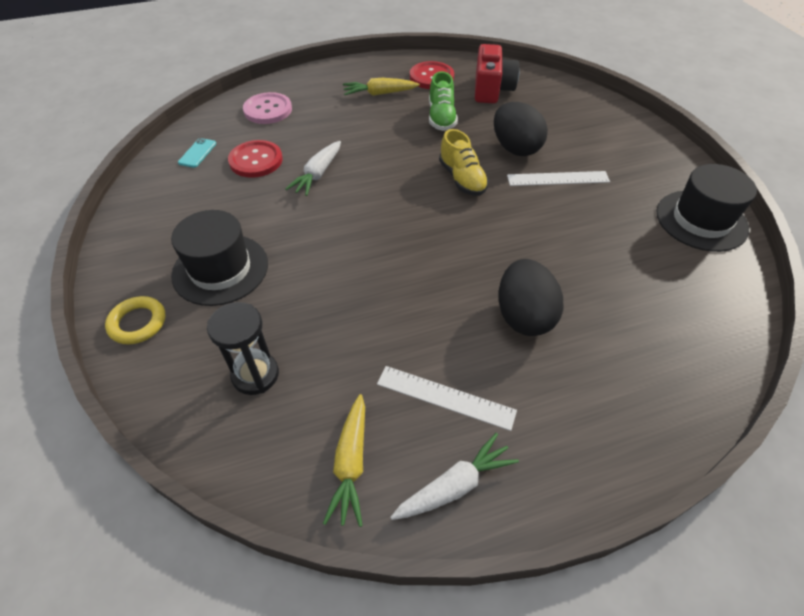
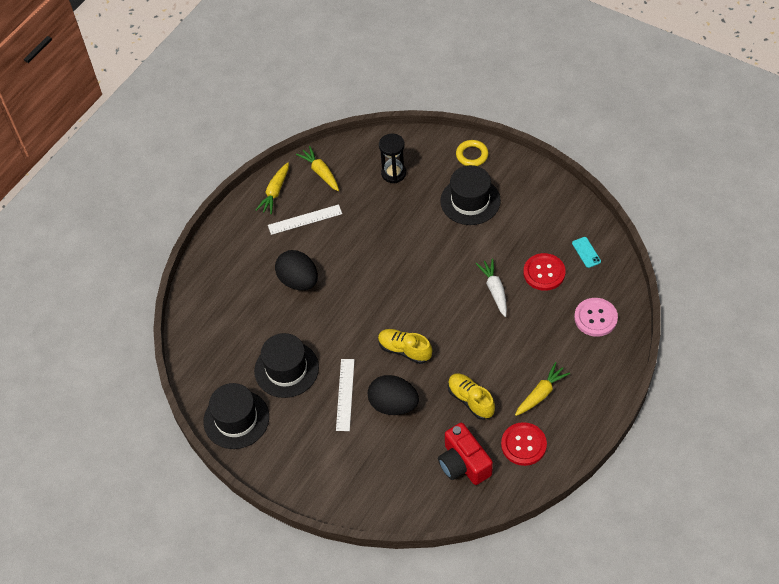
camera: 145 degrees right, 5 degrees up
(441, 117) = (470, 400): green shoe -> yellow shoe
(455, 485) = (275, 192): white carrot -> yellow carrot
(558, 178) = (345, 394): white ruler -> white ruler turned 45 degrees counterclockwise
(609, 232) = (286, 369): none -> black hat

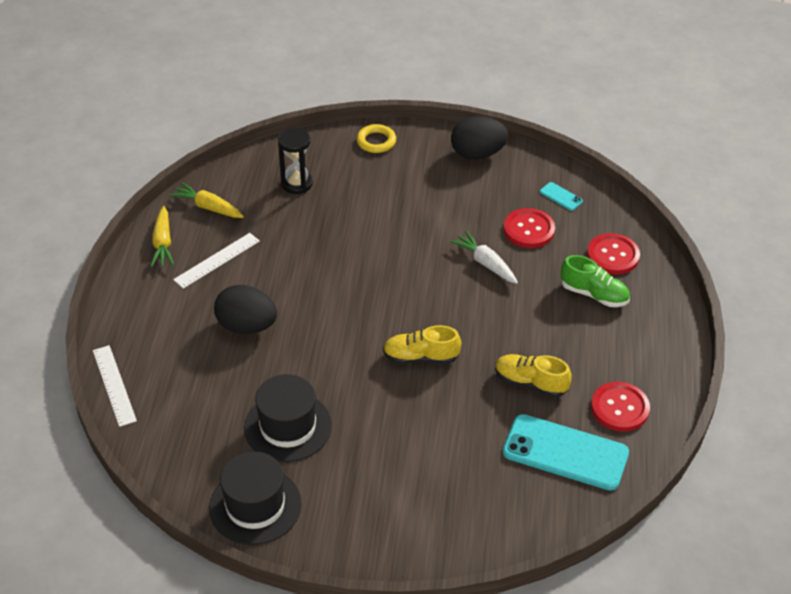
camera: 30 degrees left, 10 degrees down
(345, 394) = (378, 429): white ruler -> white ruler (114, 385)
(393, 405) = (443, 419): black egg -> black egg (477, 154)
(463, 463) = (565, 453): red camera -> turquoise phone
(470, 201) = (402, 185): black hat -> none
(541, 394) = (604, 349): yellow carrot -> none
(561, 346) = (594, 294): none -> green shoe
(595, 318) = (613, 255): pink button -> red button

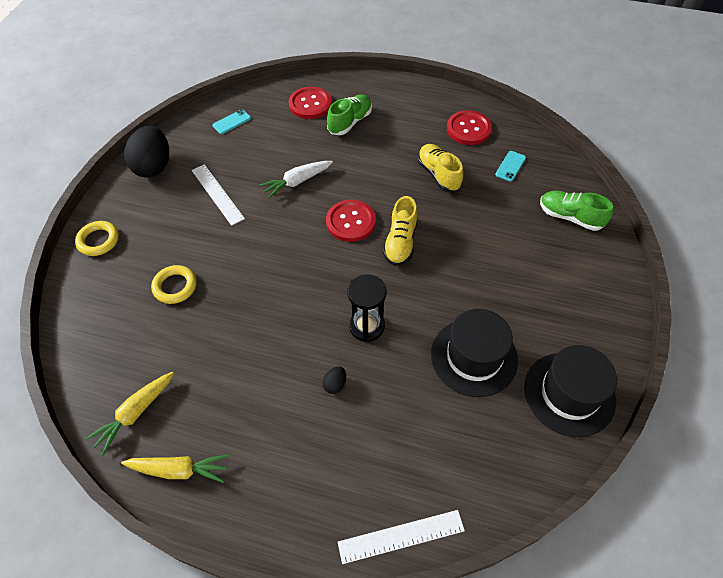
camera: 80 degrees left, 10 degrees up
(217, 260) = (227, 409): white ruler -> white ruler (217, 194)
(247, 326) = (335, 384): black egg -> black egg, size x0.41
(297, 183) = (132, 318): black hourglass -> black hourglass (366, 326)
(334, 202) = (175, 286): none -> yellow ring
(494, 513) = (570, 217): none -> green shoe
(529, 229) = (264, 148): red button -> red button (350, 222)
(530, 383) = (438, 175): yellow shoe -> yellow shoe turned 120 degrees clockwise
(565, 453) = (510, 166): turquoise phone -> turquoise phone, size x0.42

